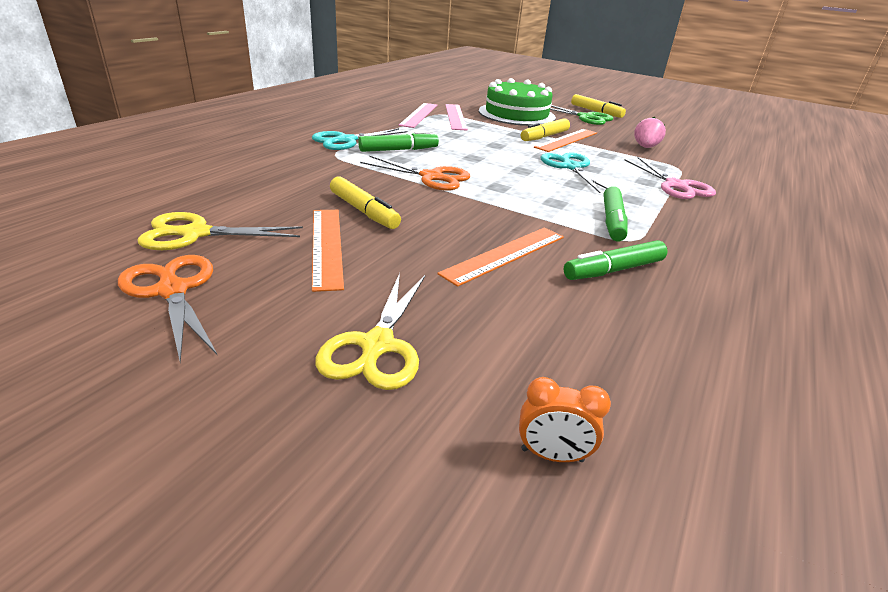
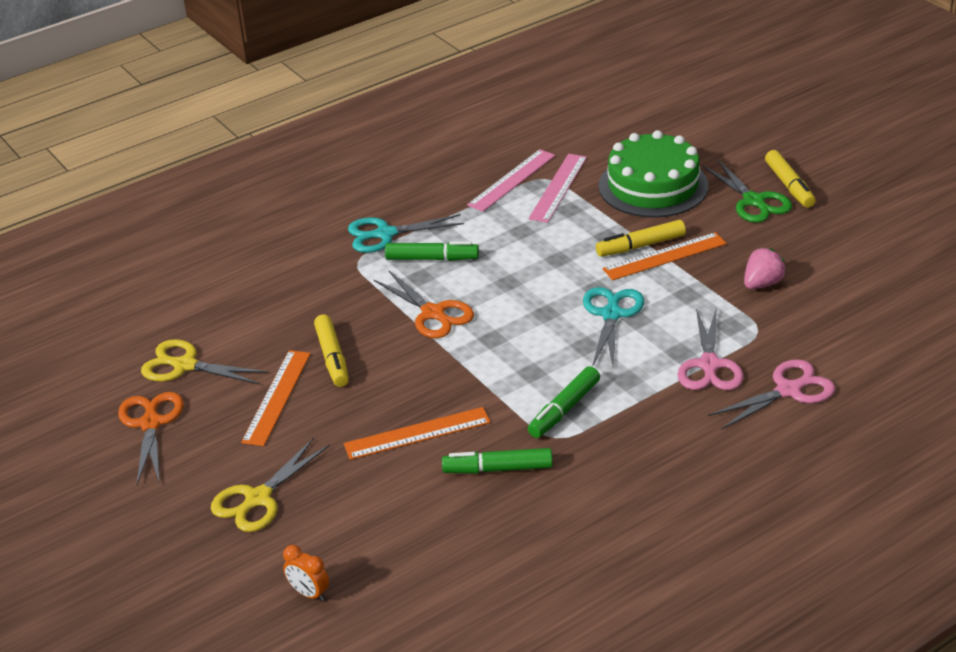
camera: 30 degrees right, 5 degrees up
(747, 193) = (789, 390): none -> pink scissors

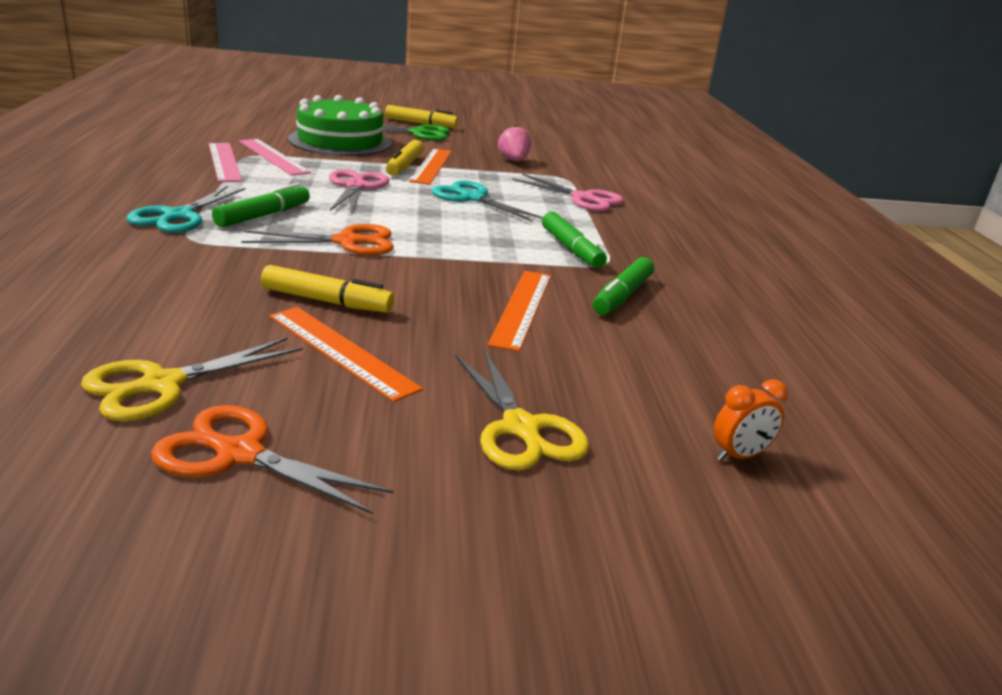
camera: 65 degrees left, 10 degrees down
(789, 390) = (642, 193): pink scissors -> pink scissors (356, 186)

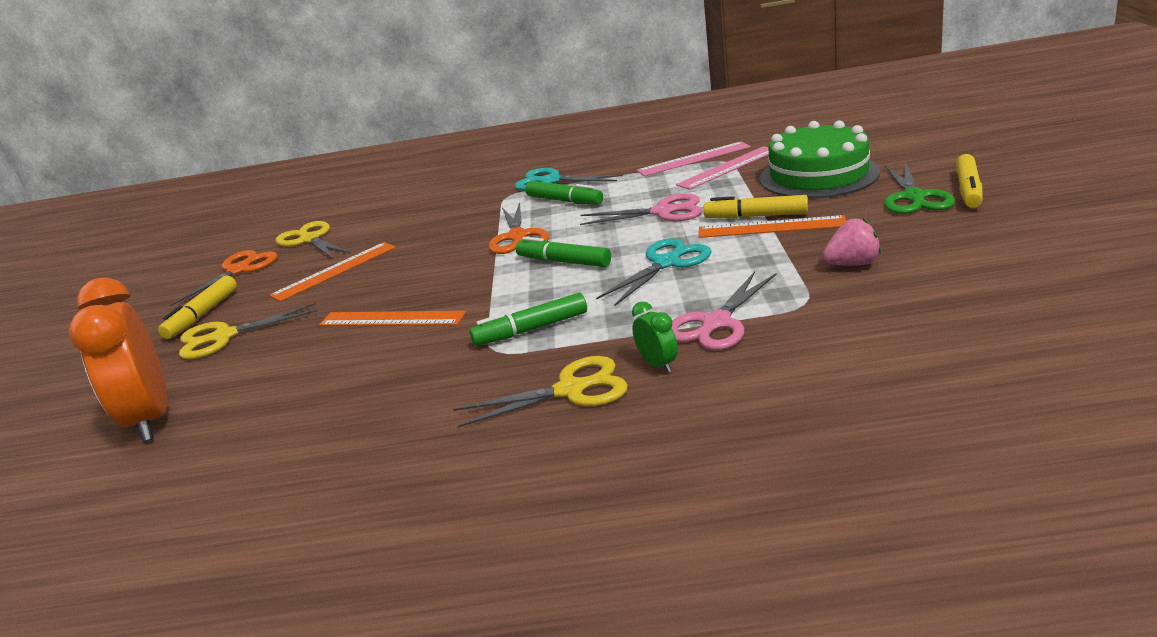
camera: 100 degrees right, 0 degrees up
(327, 301) = (406, 253): yellow marker -> yellow marker (202, 315)
(622, 296) = (414, 363): green marker -> green marker (564, 262)
(637, 218) = (658, 365): none -> green clock
(669, 243) = (571, 390): none -> yellow scissors
(739, 456) = (150, 419): orange clock -> orange clock, size x2.34

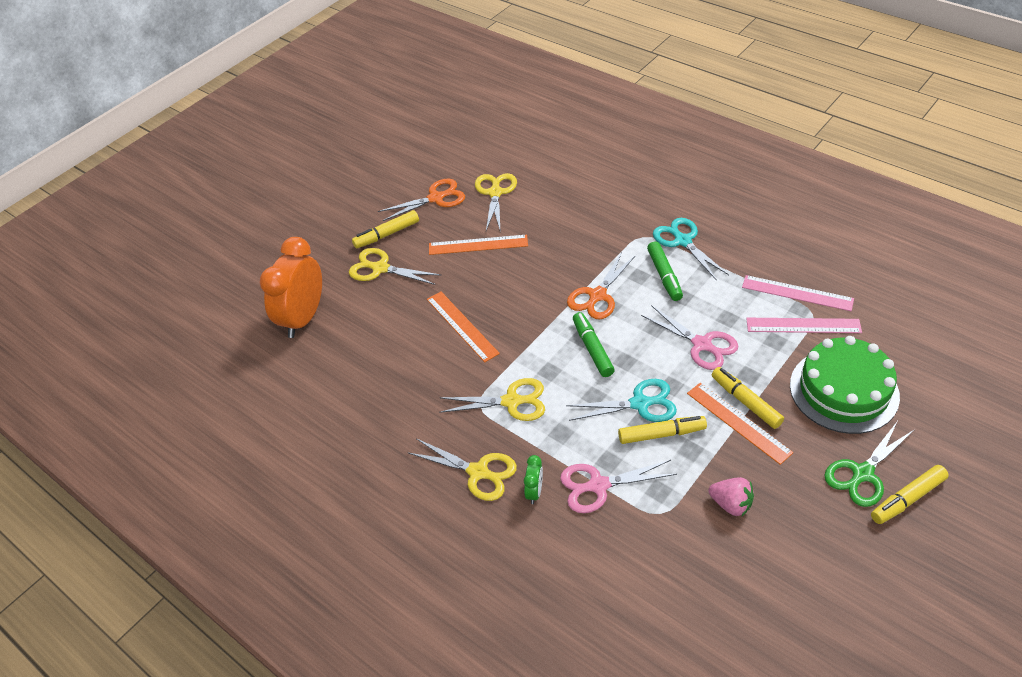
camera: 40 degrees right, 20 degrees up
(531, 329) = (512, 401): green marker -> yellow scissors
(718, 266) = (661, 434): none -> yellow marker

